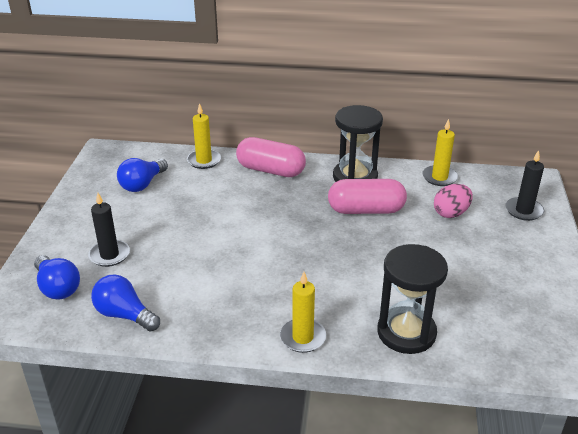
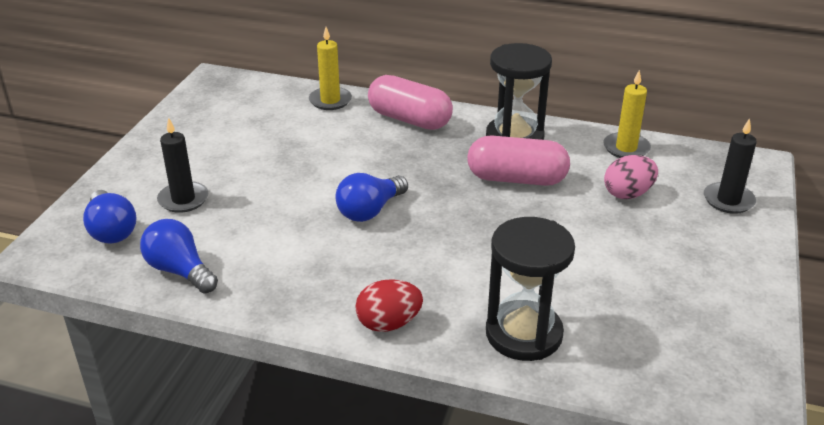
camera: 10 degrees right, 0 degrees up
(142, 184) = (247, 121): blue light bulb -> blue light bulb (370, 211)
(302, 337) = (388, 323): yellow candle -> red egg

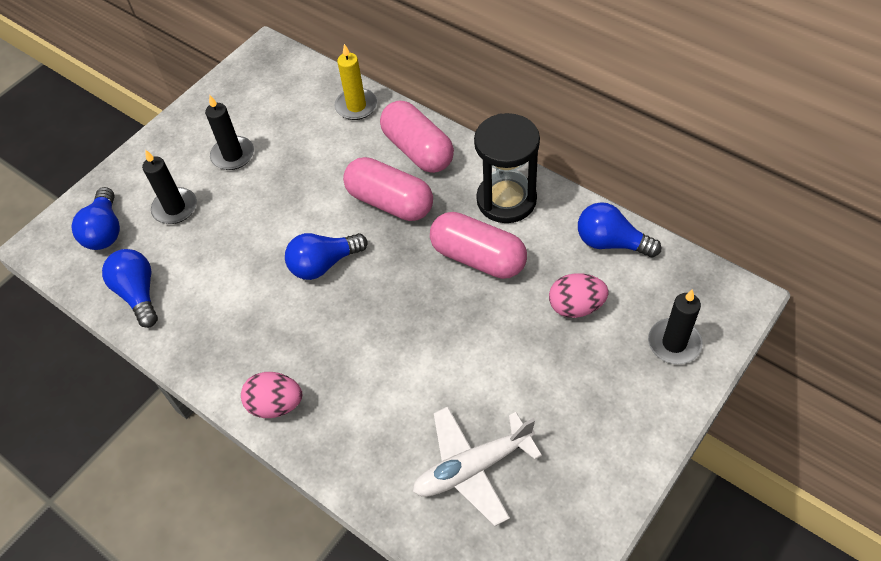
camera: 25 degrees right, 20 degrees up
(224, 152) = (233, 155): none -> black candle
(388, 323) = (276, 405): red egg -> pink egg
(407, 157) = (390, 202): none -> pink capsule
(524, 334) = (382, 452): black hourglass -> none
(619, 324) = (473, 468): none -> white plane
(626, 148) = (611, 242): yellow candle -> blue light bulb

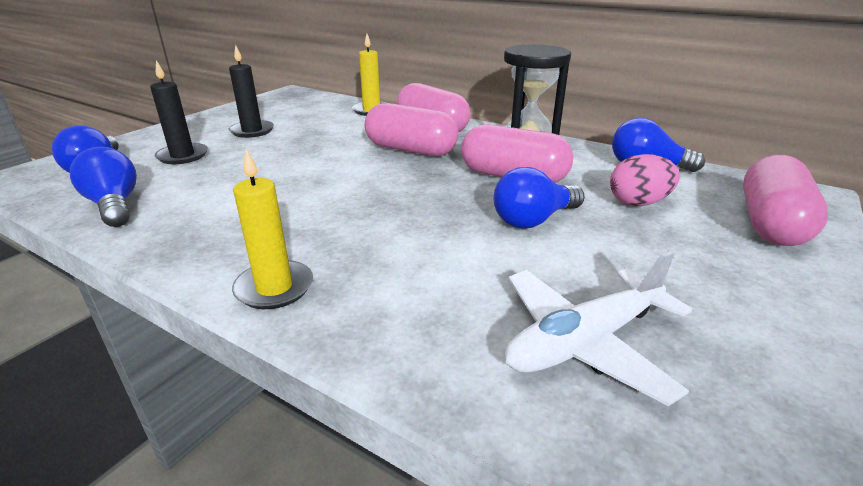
camera: 10 degrees left, 25 degrees down
(276, 405) = (274, 288): pink egg -> yellow candle
(324, 264) = (343, 183): blue light bulb -> blue light bulb (533, 220)
(674, 343) = (770, 224): black candle -> pink capsule

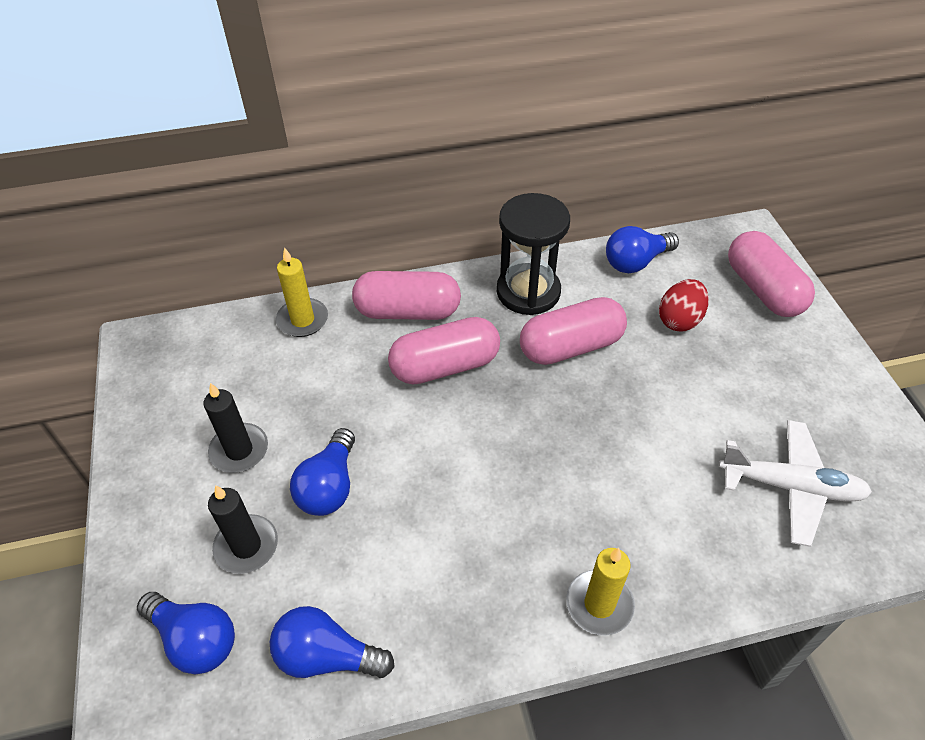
camera: 45 degrees left, 20 degrees up
(533, 220) = (646, 393): blue light bulb -> blue light bulb (329, 486)
(585, 342) = (790, 487): white plane -> white plane turned 90 degrees counterclockwise
(638, 203) = (679, 320): pink egg -> red egg

